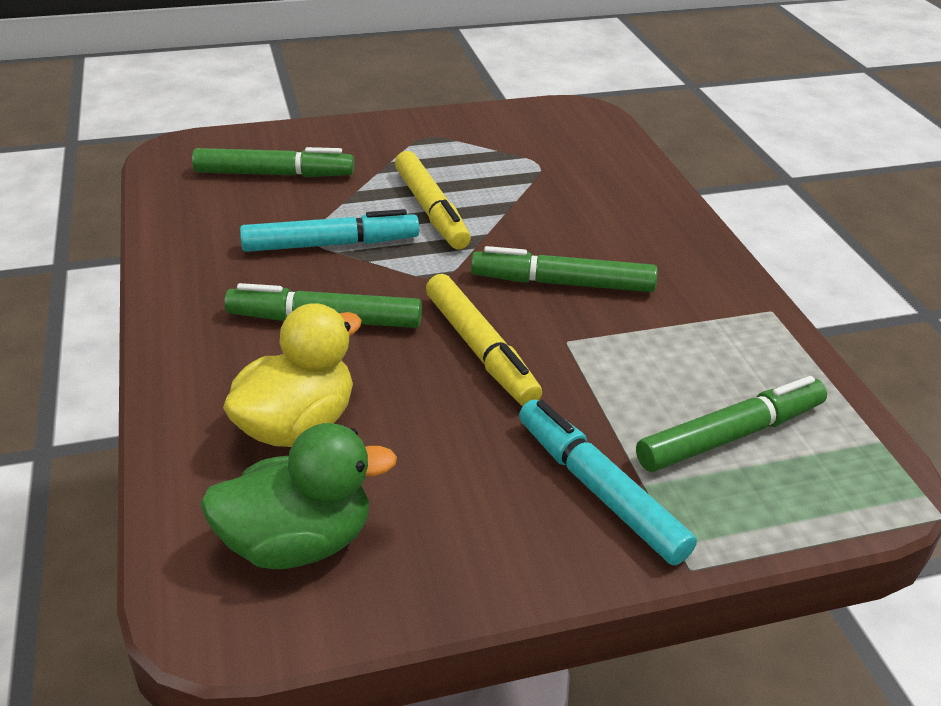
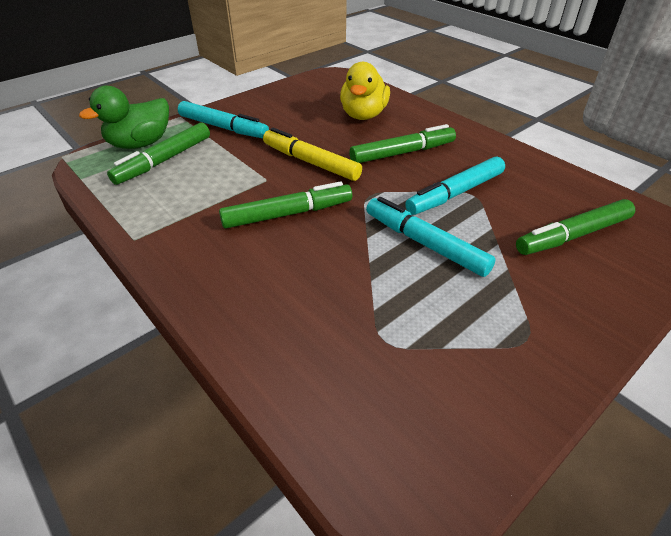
camera: 155 degrees right, 5 degrees up
(298, 542) = (326, 91): green duck -> green duck (140, 144)
(431, 210) = (425, 243): yellow marker -> turquoise marker

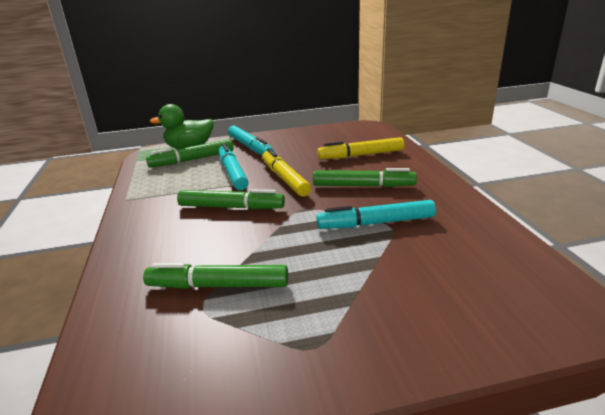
camera: 30 degrees right, 15 degrees down
(363, 115) = (361, 155): yellow duck -> yellow marker
(425, 243) = (309, 251): turquoise marker -> turquoise marker (233, 173)
(572, 235) = (454, 282): green marker -> green marker (218, 285)

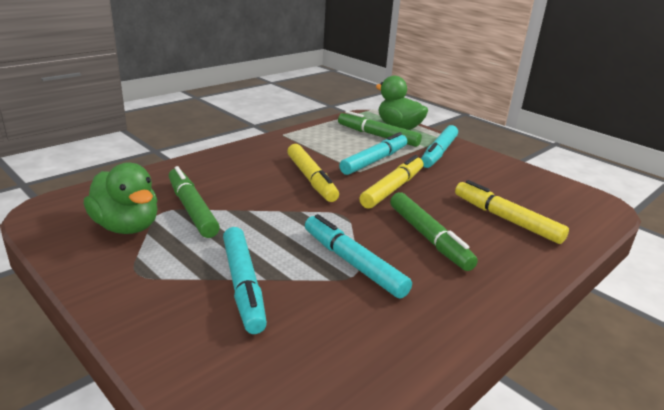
camera: 55 degrees right, 0 degrees up
(212, 341) = (127, 226): none -> green duck
(231, 207) = (311, 179): green marker -> yellow marker
(375, 282) = (243, 285): none -> turquoise marker

